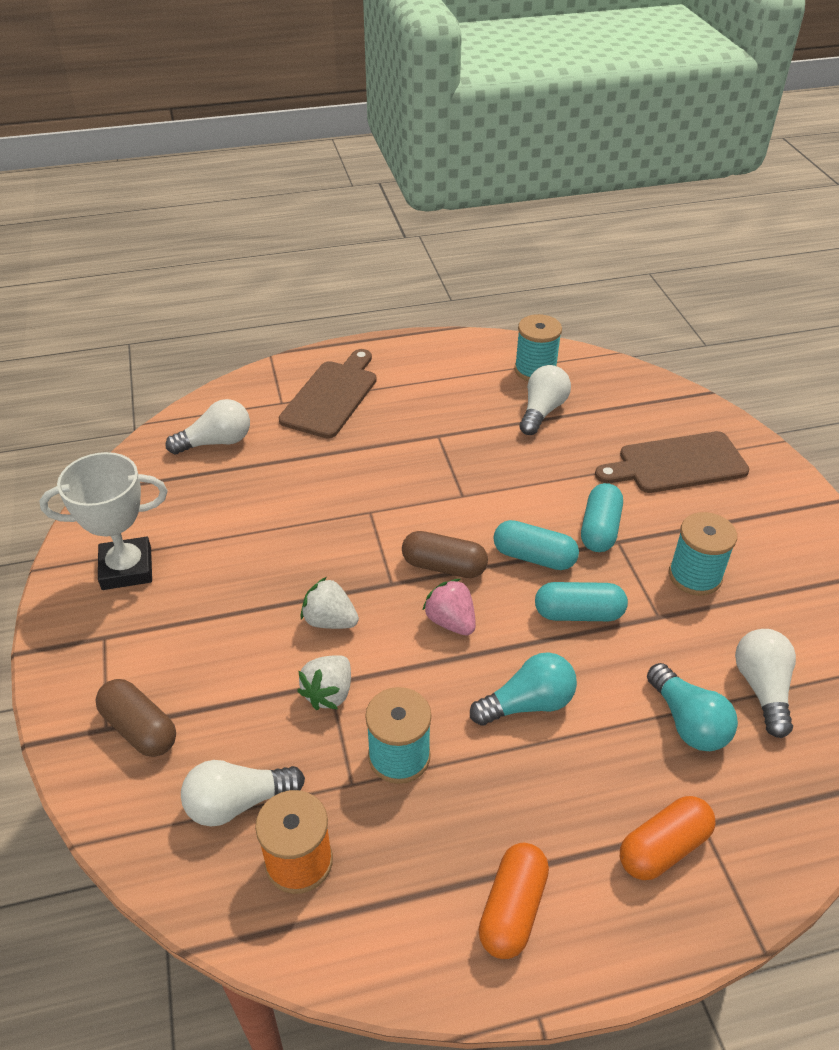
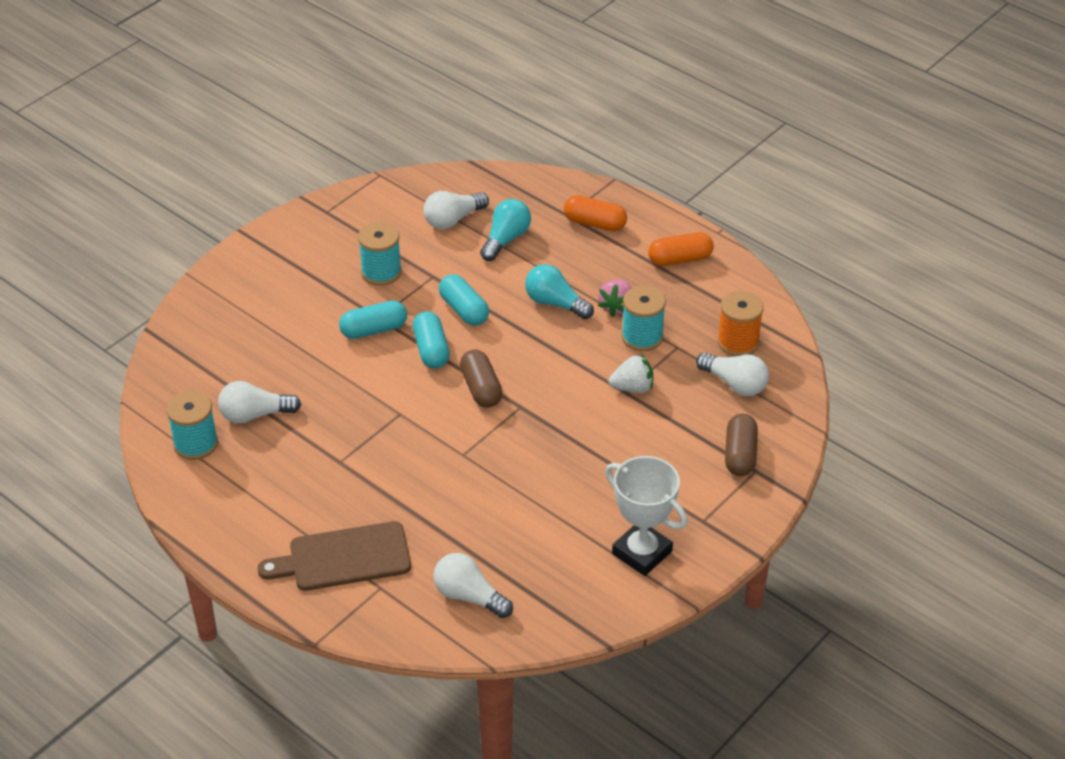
camera: 125 degrees left, 0 degrees up
(330, 621) = (580, 418): white strawberry -> none
(451, 621) = (526, 362): pink strawberry -> pink strawberry (617, 307)
(677, 464) = (264, 317): brown cutting board -> none

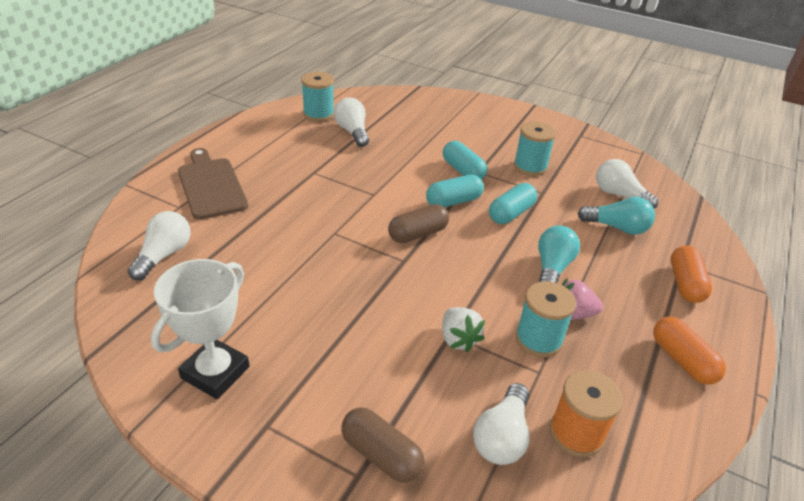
camera: 75 degrees right, 5 degrees down
(740, 455) = (381, 455): brown capsule -> brown capsule turned 45 degrees clockwise

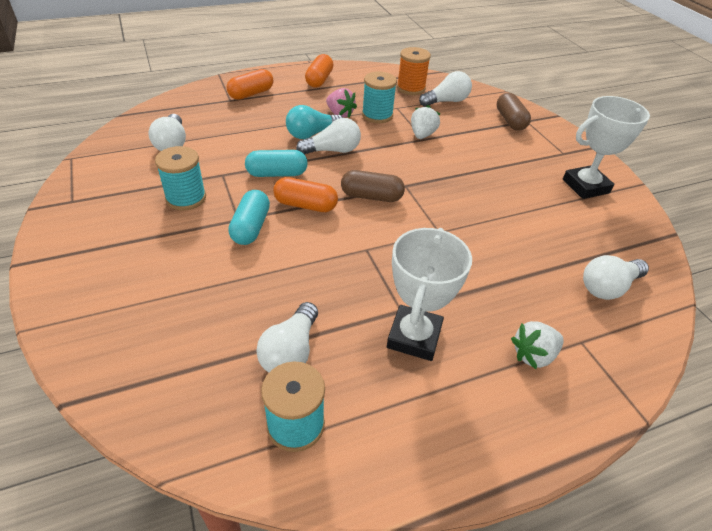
camera: 140 degrees left, 5 degrees up
(211, 186) = (533, 355): brown cutting board -> white strawberry
(293, 164) = (414, 337): none -> white trophy
(453, 201) = (305, 205): turquoise capsule -> orange capsule
(508, 260) = (333, 150): none -> white light bulb
(617, 227) = (223, 130): turquoise light bulb -> none

